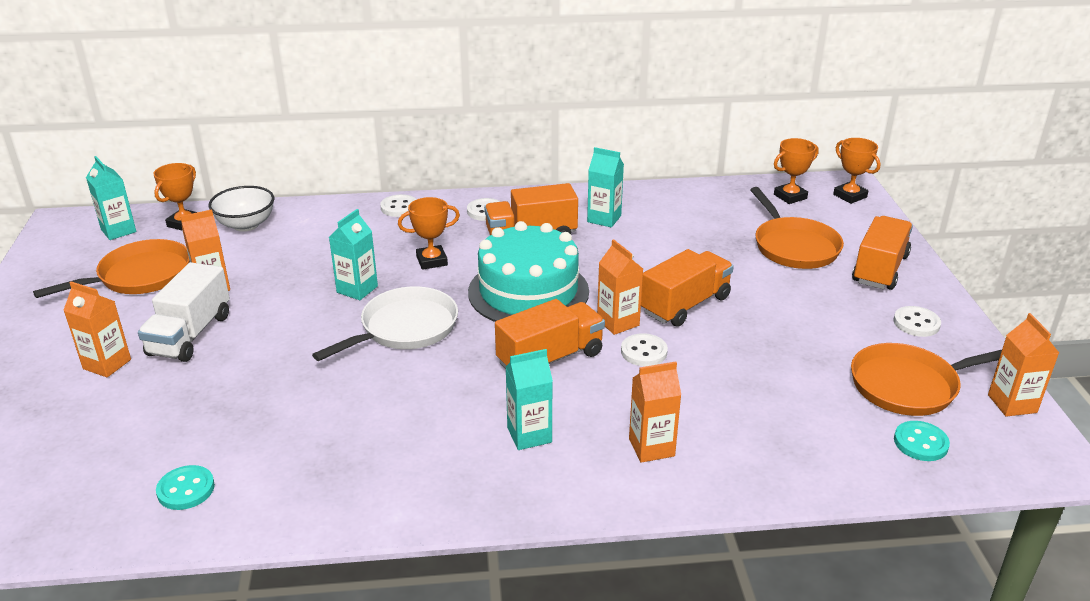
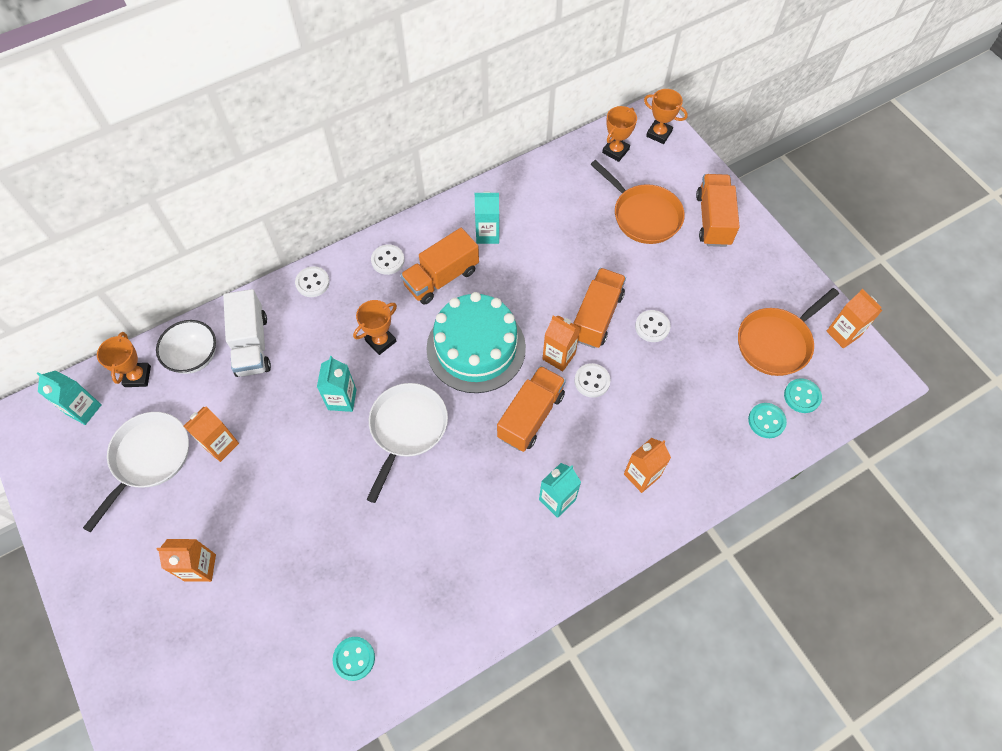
camera: 25 degrees left, 30 degrees up
(140, 276) = (149, 458): orange pan -> white pan
(190, 335) = (243, 507): white truck -> white truck (252, 344)
(855, 450) = (766, 421): none -> turquoise button
(916, 323) = (758, 273): white button -> white button (652, 327)

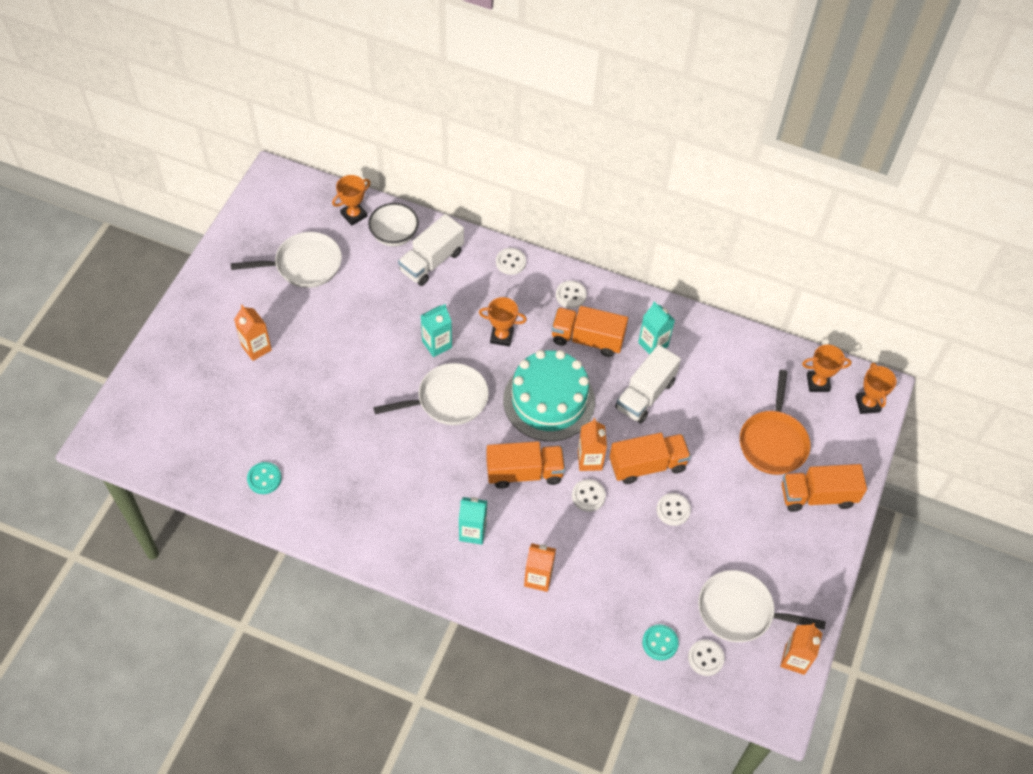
camera: 50 degrees right, 5 degrees down
(84, 409) = (307, 204): turquoise carton -> none
(221, 445) = (345, 298): orange carton -> none
(530, 272) = (645, 395): none -> white truck
(713, 220) = (817, 496): orange truck -> orange truck turned 150 degrees counterclockwise
(776, 342) = (740, 611): orange pan -> white pan
(802, 396) = (705, 658): turquoise button -> white button

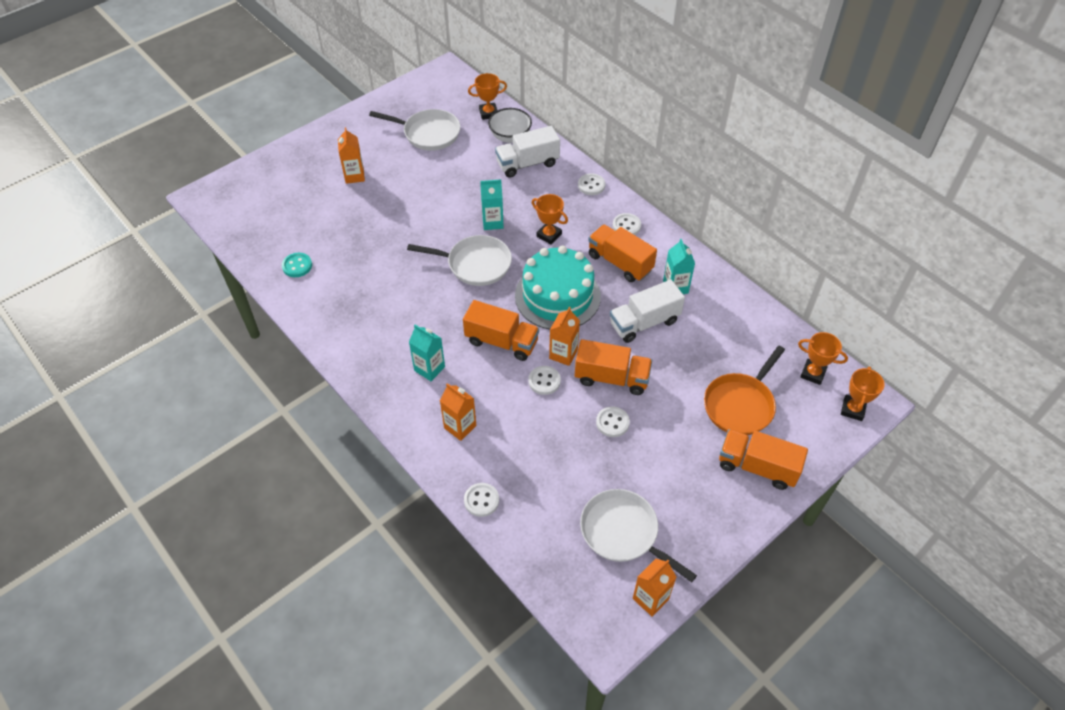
camera: 30 degrees right, 5 degrees down
(660, 643) = (532, 526): turquoise button -> none
(705, 658) = (566, 558): white button -> white button (481, 500)

